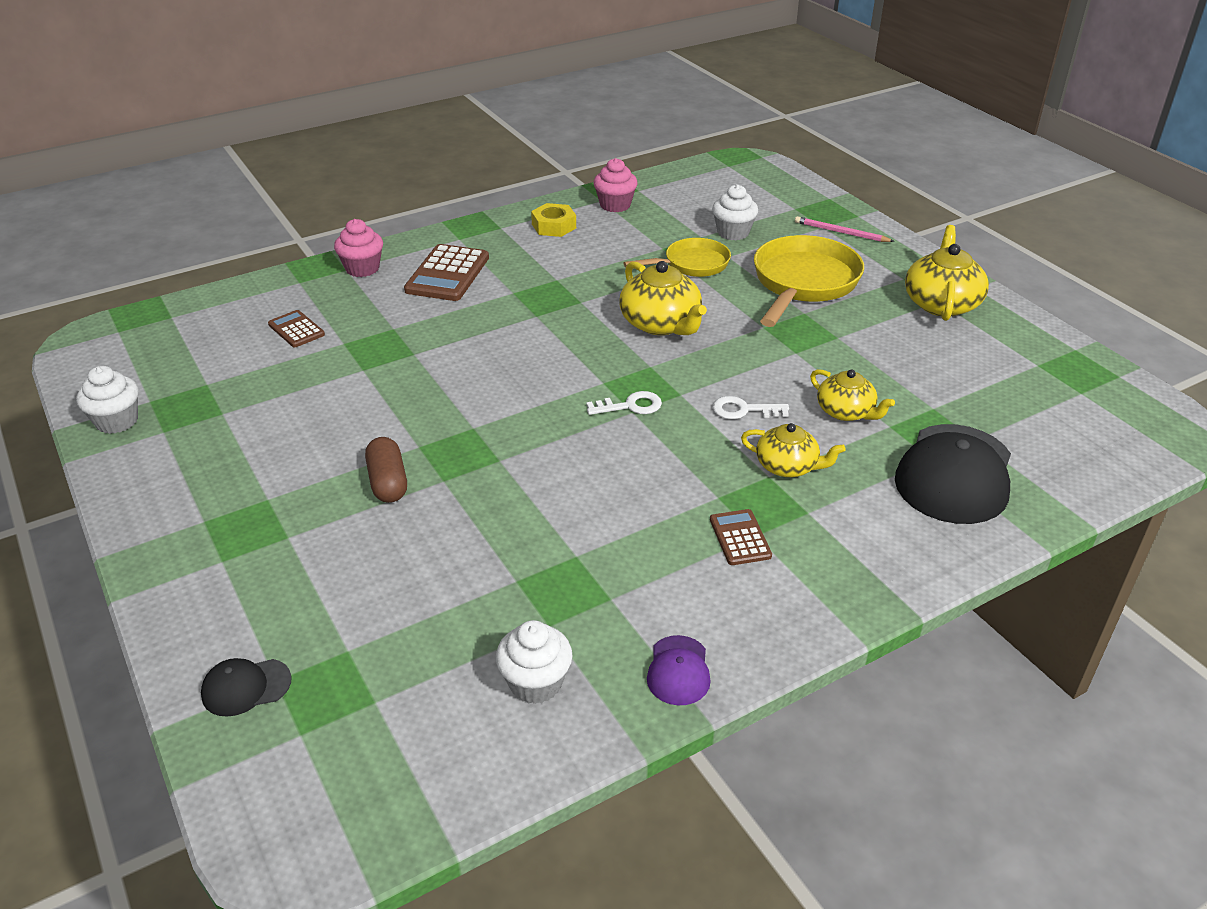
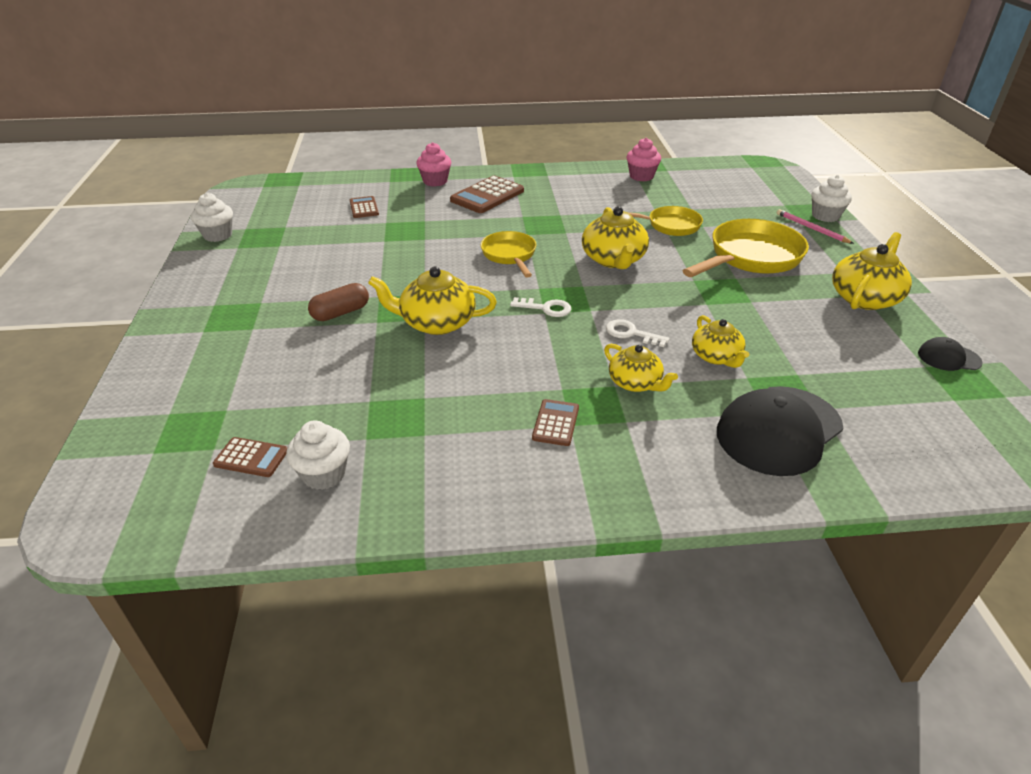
camera: 25 degrees right, 0 degrees up
(246, 687) = (149, 411): black cap -> black cap (948, 358)
(388, 482) = (341, 313): brown capsule -> brown capsule turned 45 degrees clockwise
(432, 695) = (251, 458): none -> brown calculator
(517, 460) = (436, 323): none -> yellow teapot
(538, 349) = (510, 255): none -> yellow pan
(554, 226) = (585, 181): yellow nut -> none
(678, 671) = (431, 503): purple cap -> none
(733, 232) = (719, 211): white cupcake -> white cupcake (825, 216)

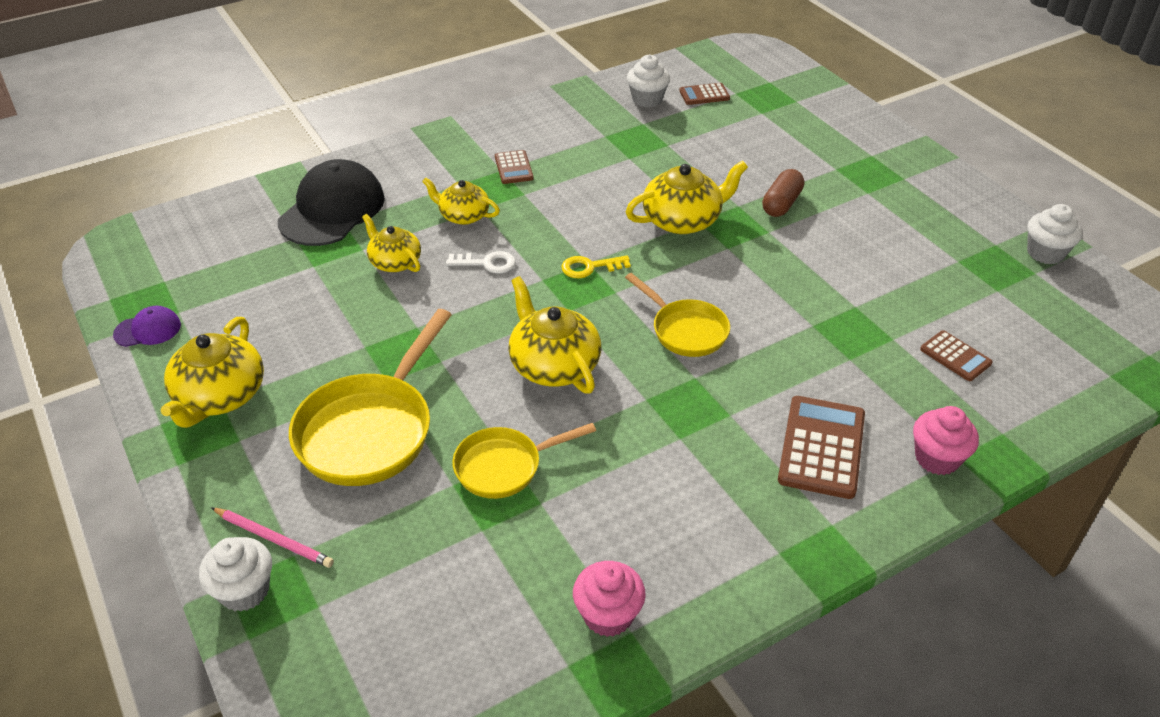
camera: 155 degrees right, 5 degrees up
(546, 308) = (589, 267): white key -> yellow key
(948, 358) = (148, 330): black cap -> purple cap

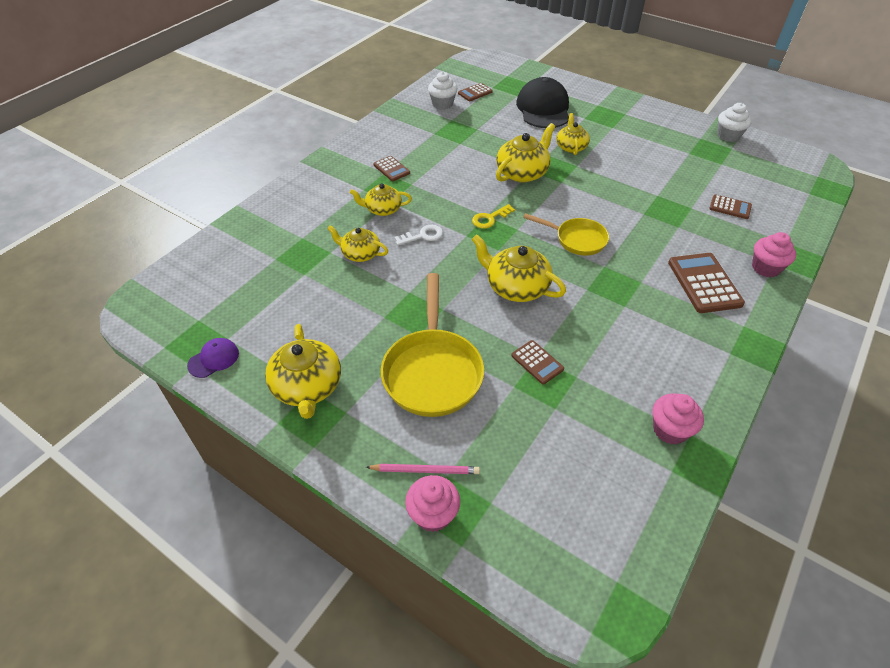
camera: 25 degrees left, 5 degrees up
(244, 590) = (433, 514): white cupcake -> pink cupcake
(332, 209) = (287, 231): black cap -> black cap (543, 109)
(504, 466) = (537, 362): yellow pan -> brown calculator
(781, 204) = (571, 147): brown capsule -> yellow teapot

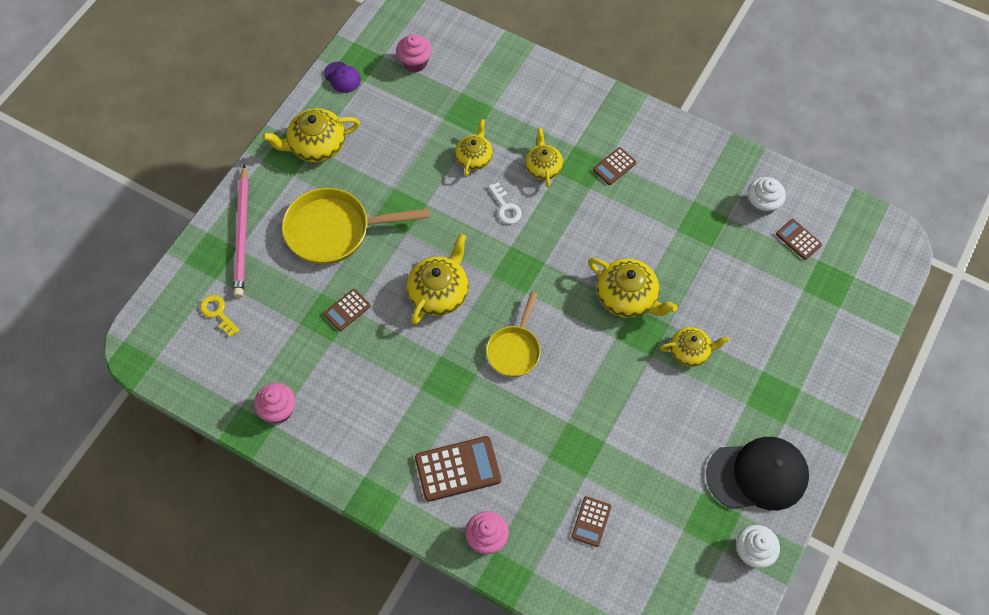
camera: 85 degrees right, 15 degrees up
(425, 470) = (242, 234): pink pencil -> pink pencil, size x1.78
(433, 514) = (207, 242): pink cupcake -> pink cupcake (415, 62)
(489, 218) = (540, 266): yellow key -> yellow key (218, 313)
(543, 109) = (775, 321): black cap -> black cap (757, 475)

